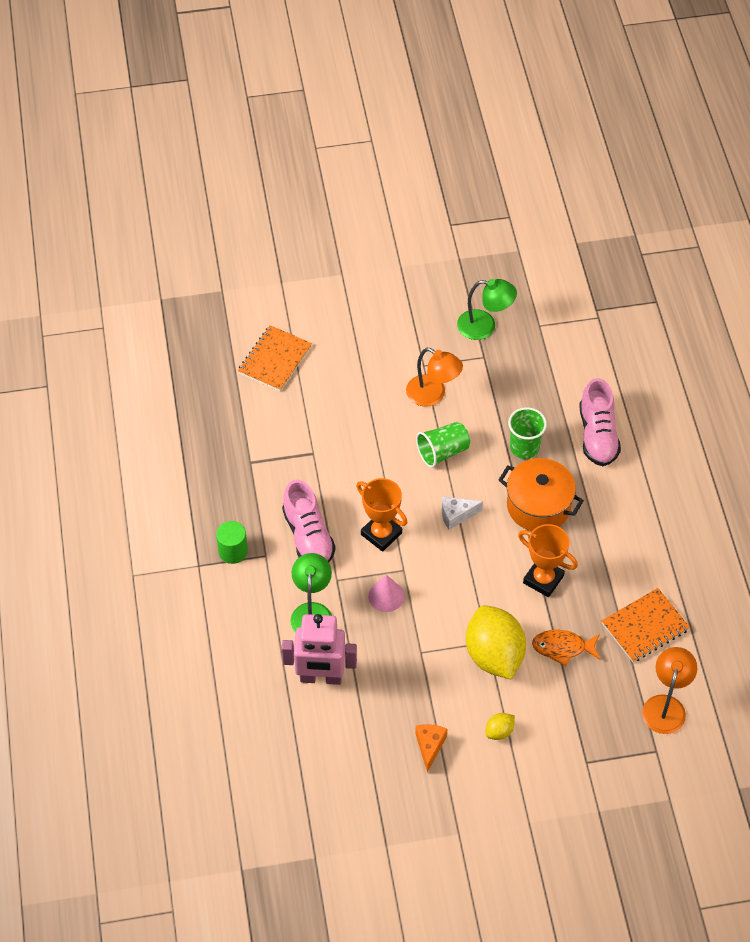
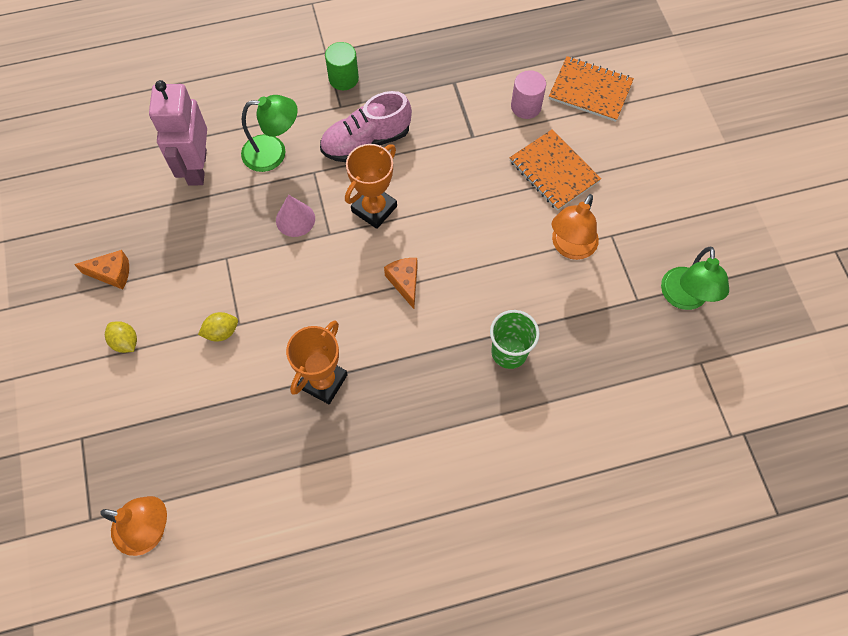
camera: 85 degrees right, 10 degrees up
(286, 409) = (526, 106): none -> pink cylinder
(442, 452) = (491, 263): green cup -> none
(456, 515) = (405, 282): white cheese -> orange cheese
(494, 655) = (221, 332): yellow lemon -> yellow lemon, size x0.42
(538, 506) = (426, 372): orange pot -> none
(563, 647) = (231, 406): orange fish -> none
(597, 435) = (540, 439): pink shoe -> none
(645, 626) = (260, 504): orange notebook -> orange notebook (554, 171)

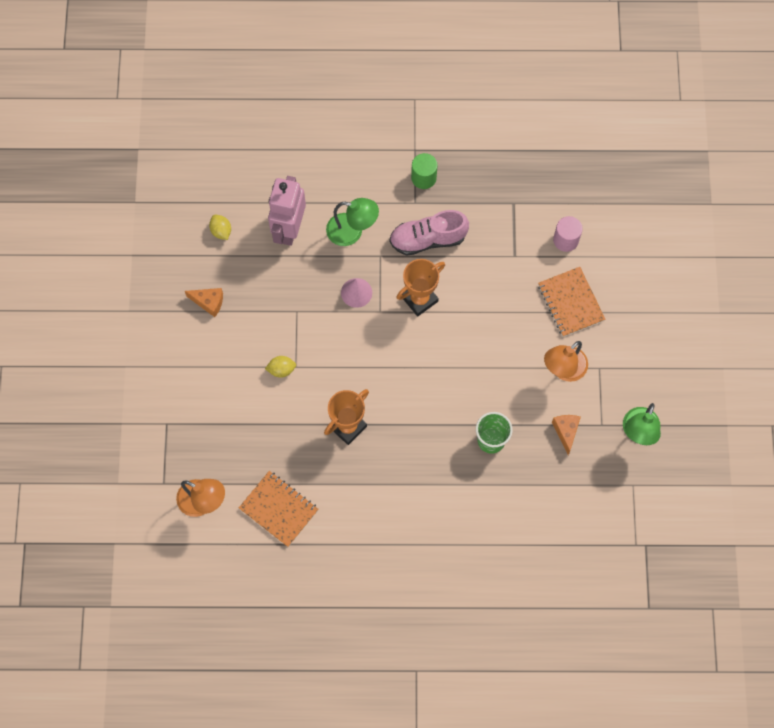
camera: 15 degrees right, 5 degrees up
(125, 342) = (209, 359): yellow lemon -> yellow lemon (221, 231)
(405, 282) = (427, 365): orange cheese -> orange cheese (566, 431)
(590, 90) = (623, 238): orange notebook -> orange notebook (278, 509)

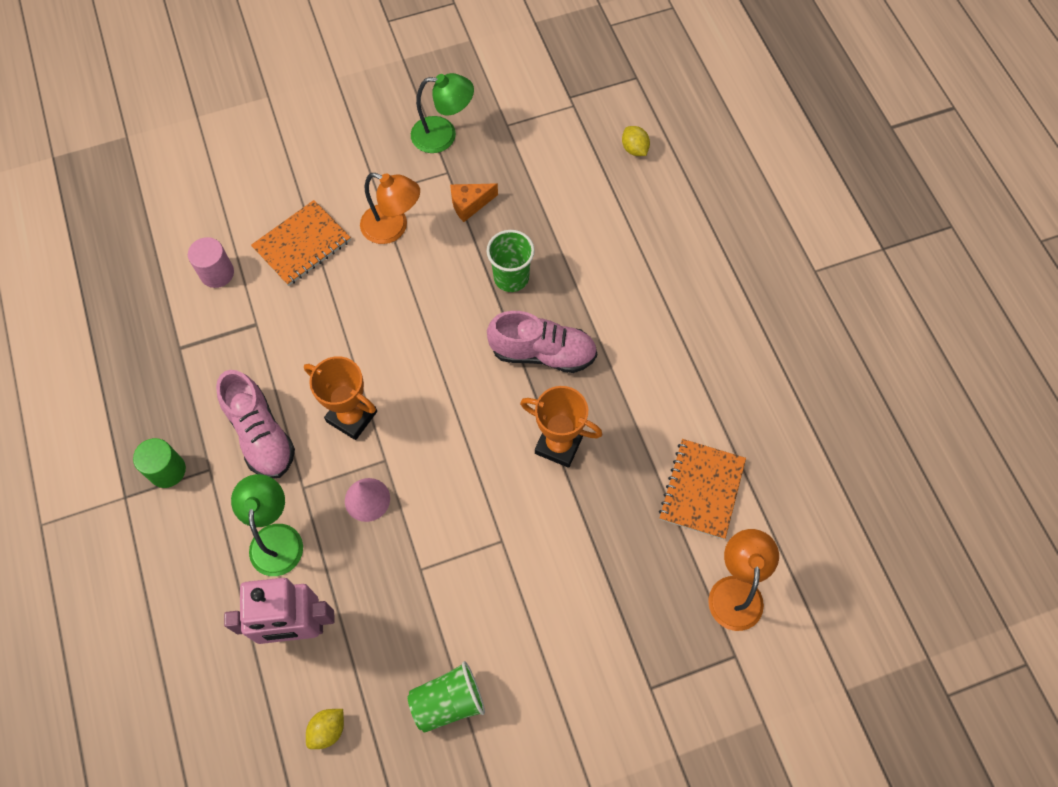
camera: 110 degrees left, 5 degrees down
(209, 302) = (448, 701): orange cheese -> green cup
(281, 369) = (513, 558): yellow lemon -> yellow lemon (634, 149)
(421, 441) = (543, 353): none -> pink shoe

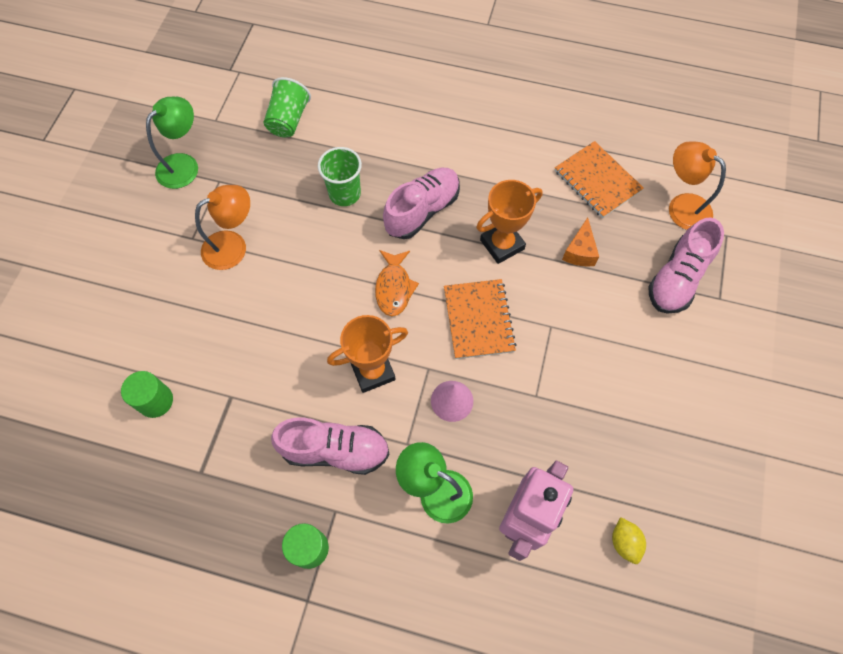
camera: 55 degrees left, 0 degrees up
(217, 273) = (155, 401): pink cylinder -> green cylinder
(302, 244) = (188, 319): orange notebook -> orange notebook (478, 320)
(445, 381) = (394, 288): none -> orange fish
(448, 701) = (653, 438): green cup -> green cup (288, 120)
(470, 204) = (260, 183): orange cheese -> orange cheese (579, 251)
(634, 149) = (308, 59): yellow lemon -> none
(643, 632) = (677, 278): none -> pink shoe

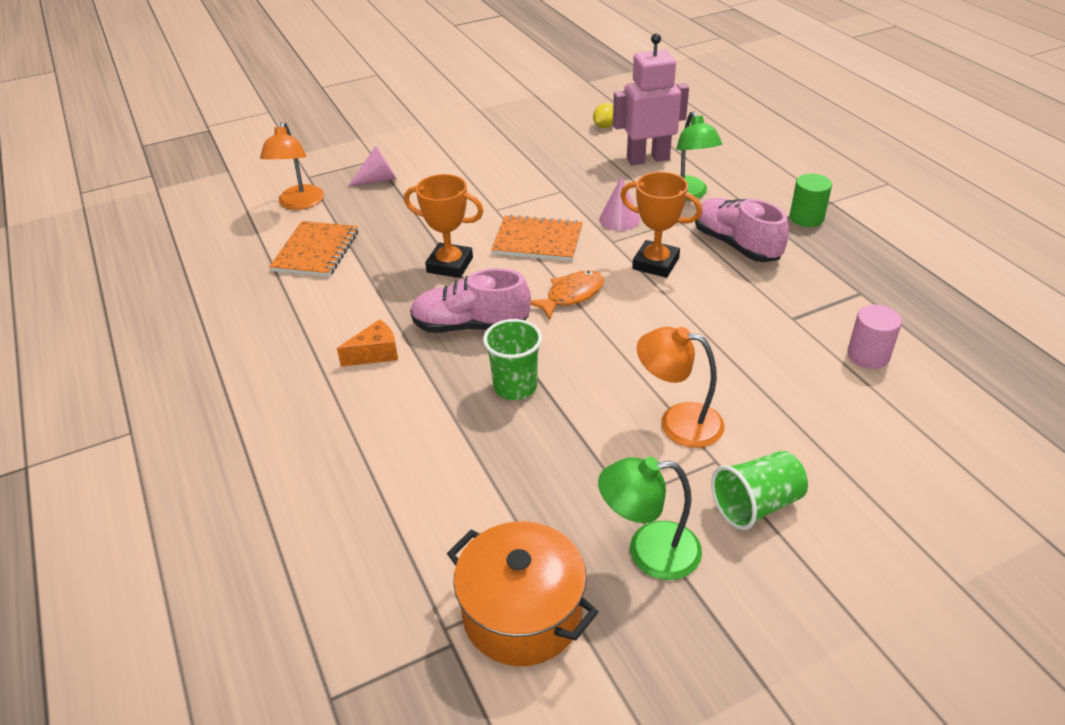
camera: 130 degrees left, 25 degrees down
(155, 401) = (868, 355): green cylinder -> pink cylinder
(213, 99) = (522, 613): none -> orange pot
(288, 120) = (471, 504): green cup -> green cup (756, 505)
(478, 320) = (537, 241): orange notebook -> orange notebook turned 60 degrees clockwise
(579, 251) = (407, 227): orange cheese -> orange cheese (375, 353)
(677, 278) = (378, 180): pink shoe -> pink cone

